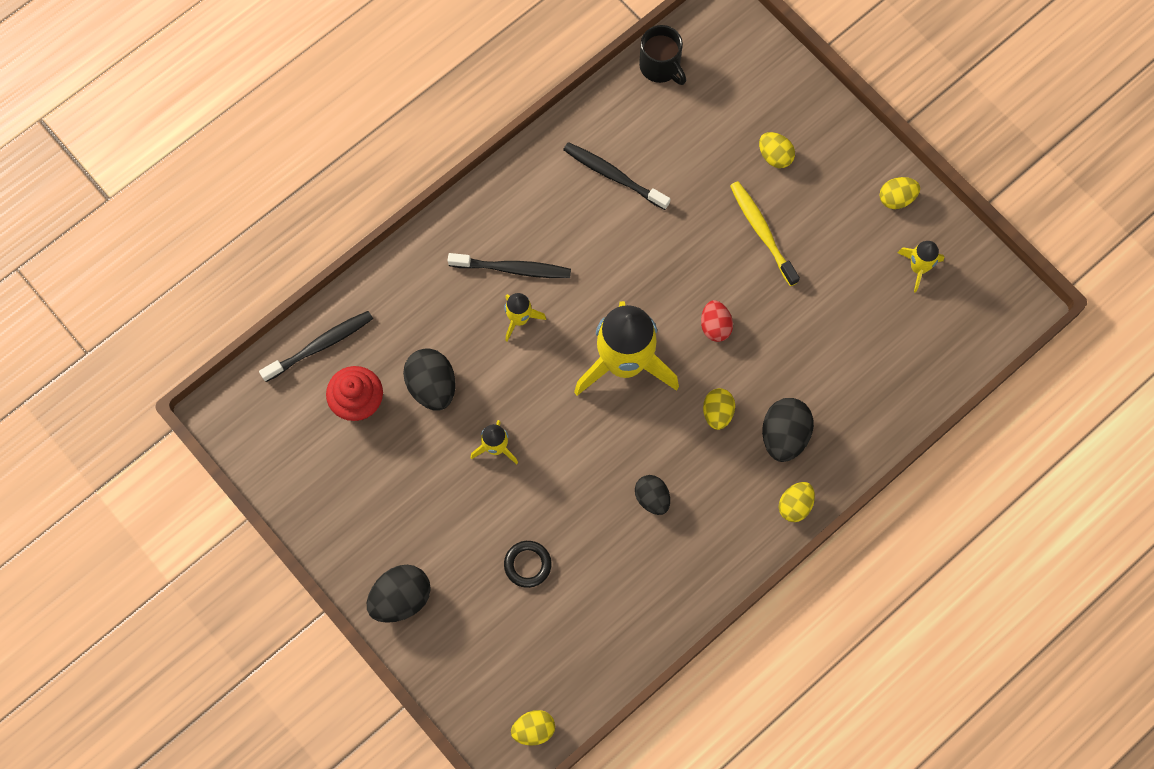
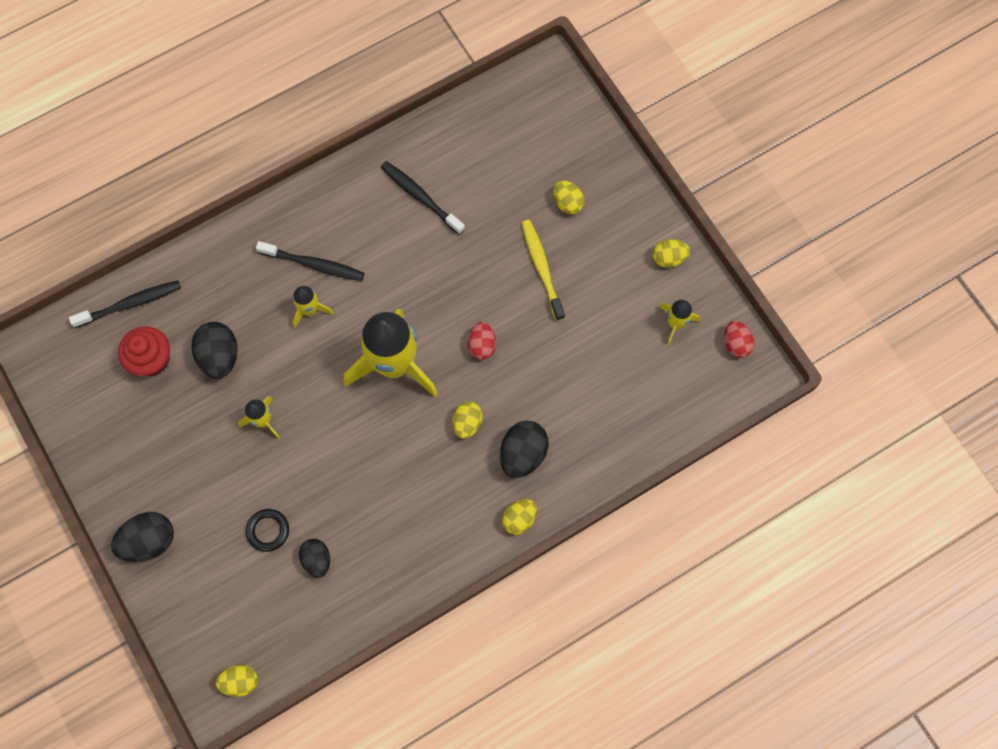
camera: 10 degrees right, 0 degrees up
(652, 498) = (392, 490): black egg -> black egg (317, 560)
(660, 67) = (483, 108): black mug -> none
(987, 279) = (736, 344): none -> red egg

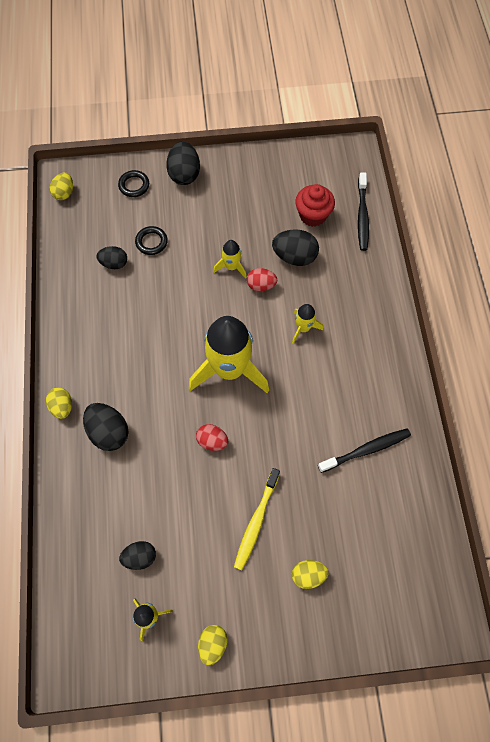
camera: 115 degrees right, 5 degrees down
(192, 597) = (134, 185): none -> black ring
(314, 264) = (340, 345): black toothbrush -> none
(467, 423) = (155, 402): yellow egg -> none
(542, 268) = (256, 521): yellow toothbrush -> yellow toothbrush turned 105 degrees clockwise
(629, 358) = (140, 557): none -> black egg
(736, 344) = (102, 664): red egg -> red egg (261, 285)

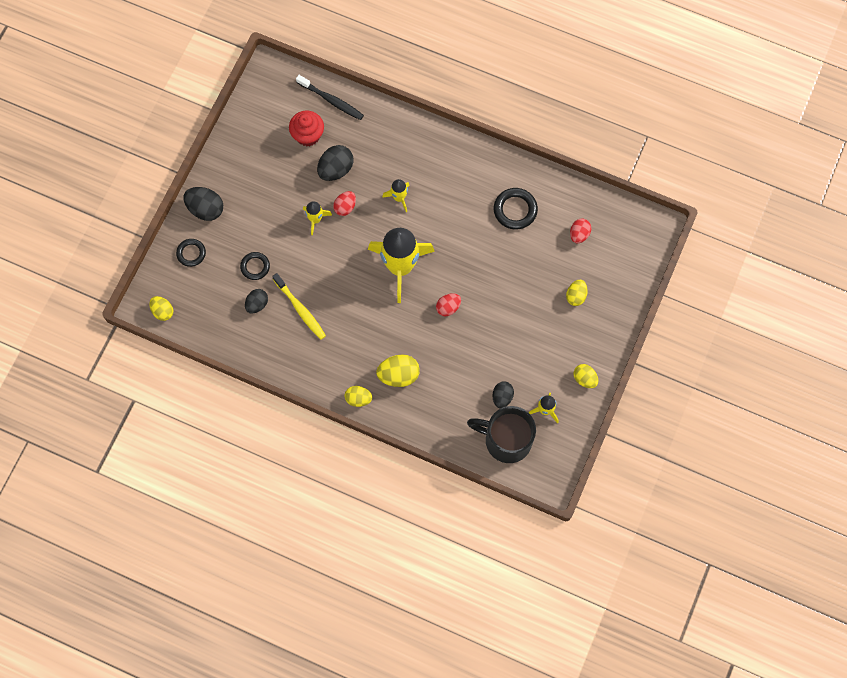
camera: 60 degrees left, 5 degrees up
(90, 590) = (506, 440): none -> black mug
(109, 432) = (398, 375): black egg -> yellow egg
(256, 521) = (522, 309): yellow toothbrush -> yellow toothbrush (300, 309)
(366, 450) = (515, 210): black toothbrush -> black ring
(384, 537) = (579, 234): none -> red egg

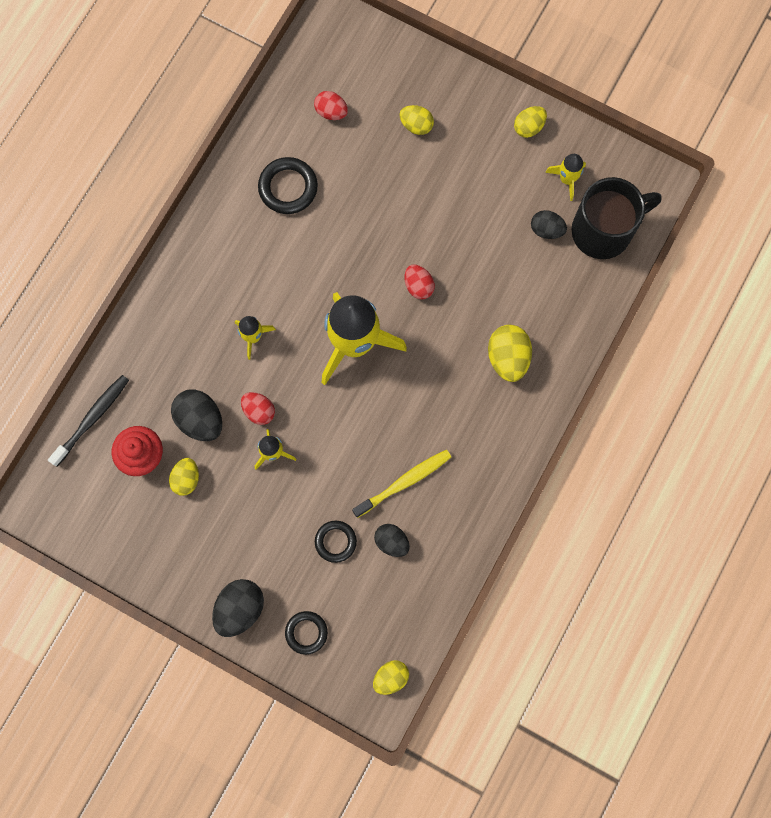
camera: 85 degrees left, 5 degrees up
(358, 399) = (537, 413): yellow egg -> yellow egg (186, 479)
(506, 440) = (604, 230): black mug -> black mug turned 135 degrees counterclockwise

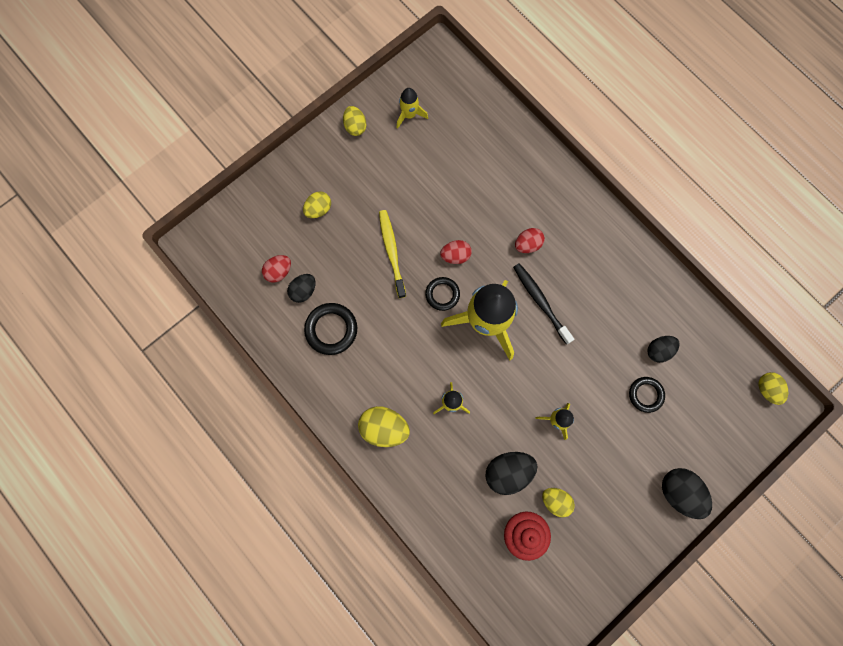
camera: 70 degrees left, 0 degrees up
(92, 418) = (475, 567): black toothbrush -> black toothbrush (540, 302)
(259, 411) = (516, 419): red egg -> red egg (527, 244)
(306, 632) = (713, 444): black ring -> black ring (442, 294)
(404, 482) = (613, 324): yellow toothbrush -> yellow toothbrush (392, 252)
(508, 358) = (538, 210): yellow egg -> yellow egg (384, 428)
(546, 230) = (444, 144): black egg -> black egg (303, 291)
(604, 230) = (461, 104): black mug -> none

